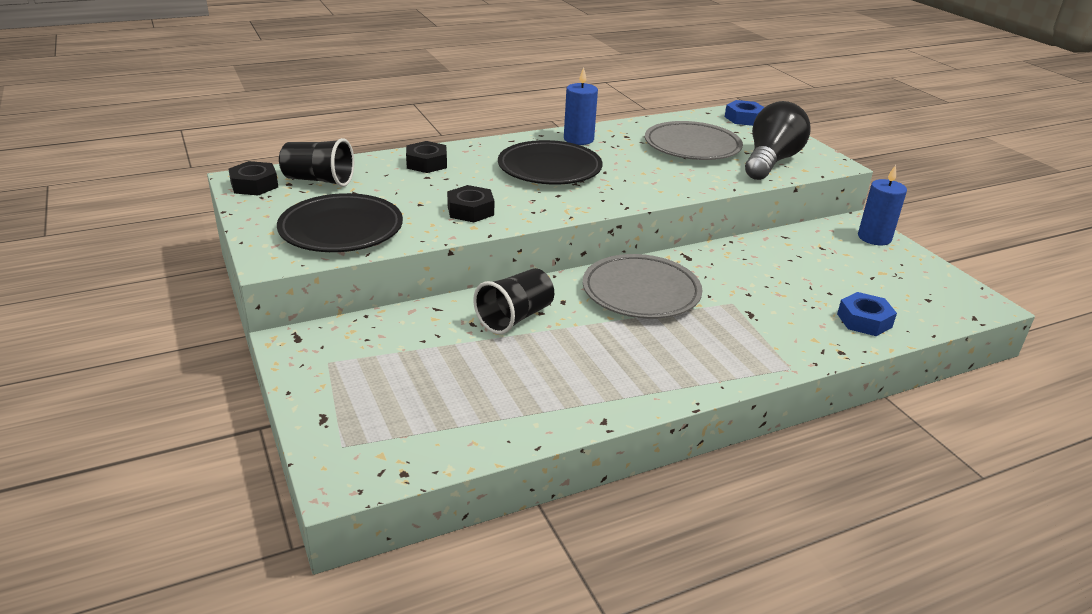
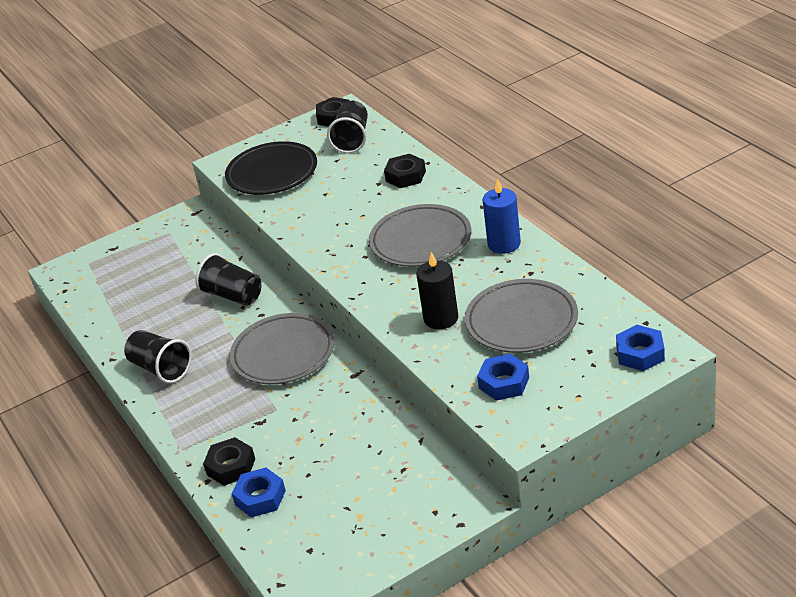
camera: 90 degrees right, 5 degrees up
(470, 210) = (319, 219): black nut -> black nut (231, 467)
(549, 169) = (421, 241): black plate -> grey plate
(639, 378) = (161, 368): none -> black cup
(677, 173) = (441, 318): none -> black candle
(770, 161) = (504, 383): black light bulb -> blue nut
(874, 238) = (440, 513): blue candle -> none

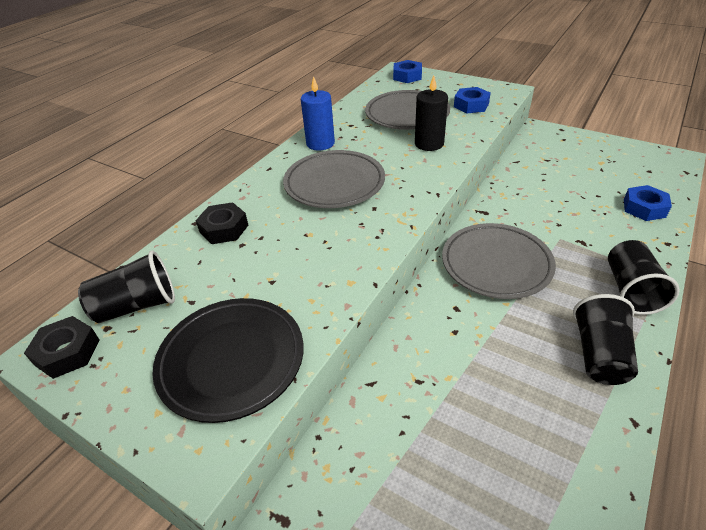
camera: 120 degrees left, 5 degrees up
(231, 467) = (640, 236): black nut -> none
(233, 296) = (443, 350): black cup -> black cup (630, 290)

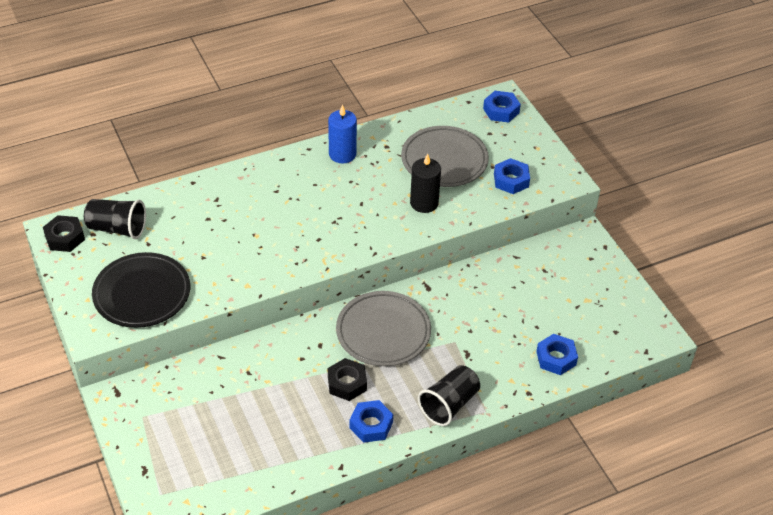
camera: 30 degrees right, 5 degrees up
(224, 229) = (207, 199): black nut -> black nut (347, 383)
(334, 183) = (313, 201): grey plate -> none
(599, 354) = (371, 425): black cup -> blue nut

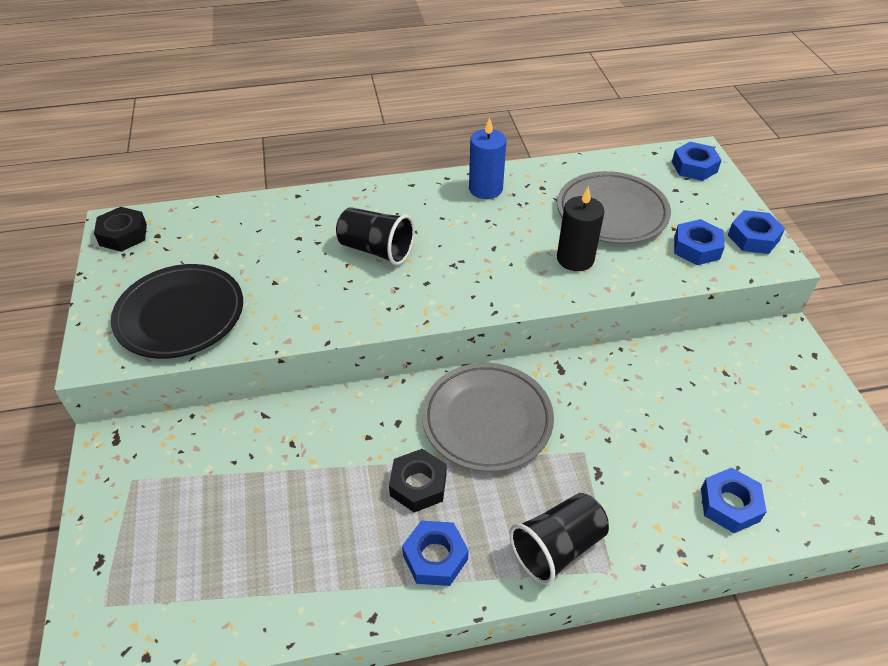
camera: 15 degrees right, 0 degrees up
(117, 228) = (188, 233): black cup -> black cup (376, 250)
(551, 166) = (753, 238): none -> blue nut

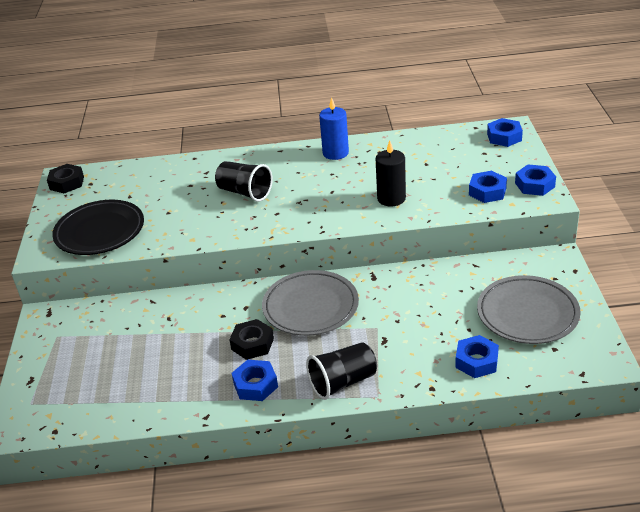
camera: 10 degrees right, 10 degrees down
(612, 212) = (428, 168): grey plate -> grey plate (527, 314)

